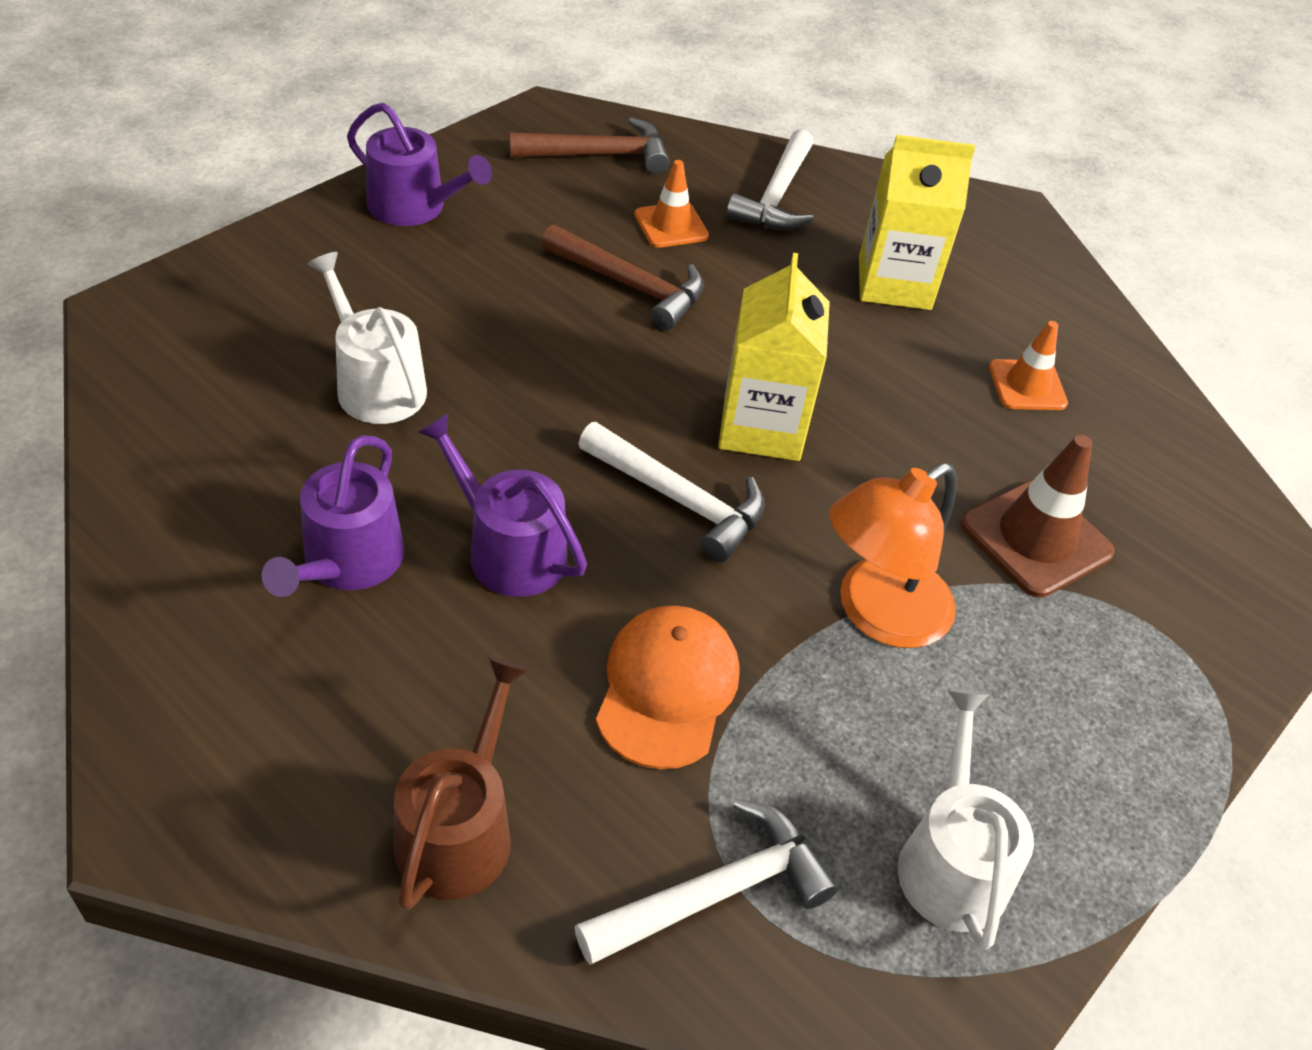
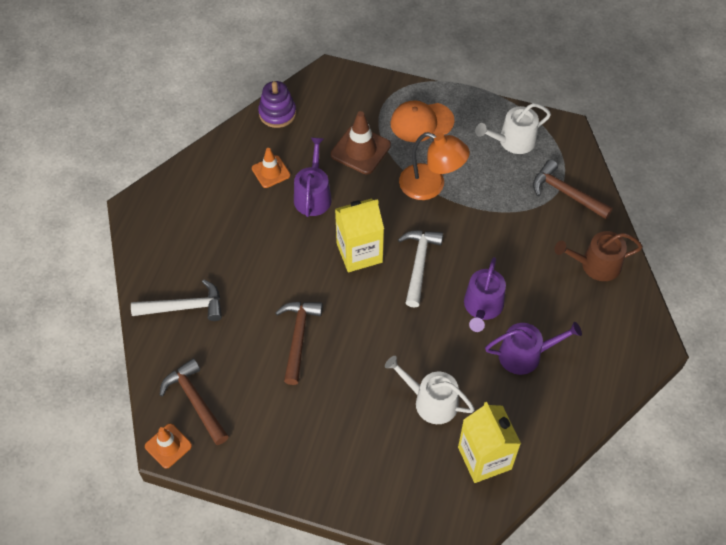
camera: 110 degrees left, 10 degrees up
(376, 384) = (431, 401): white watering can -> white watering can turned 90 degrees clockwise
(414, 207) = (297, 461): purple watering can -> purple watering can (313, 195)
(667, 689) = (506, 233): orange cap -> orange cap (421, 122)
(671, 225) = (239, 341): orange traffic cone -> orange traffic cone (168, 446)
(716, 892) = (566, 193): white hammer -> brown hammer
(894, 283) = (228, 237): yellow carton -> yellow carton (484, 458)
(1188, 451) = (277, 113): none -> purple stacking toy

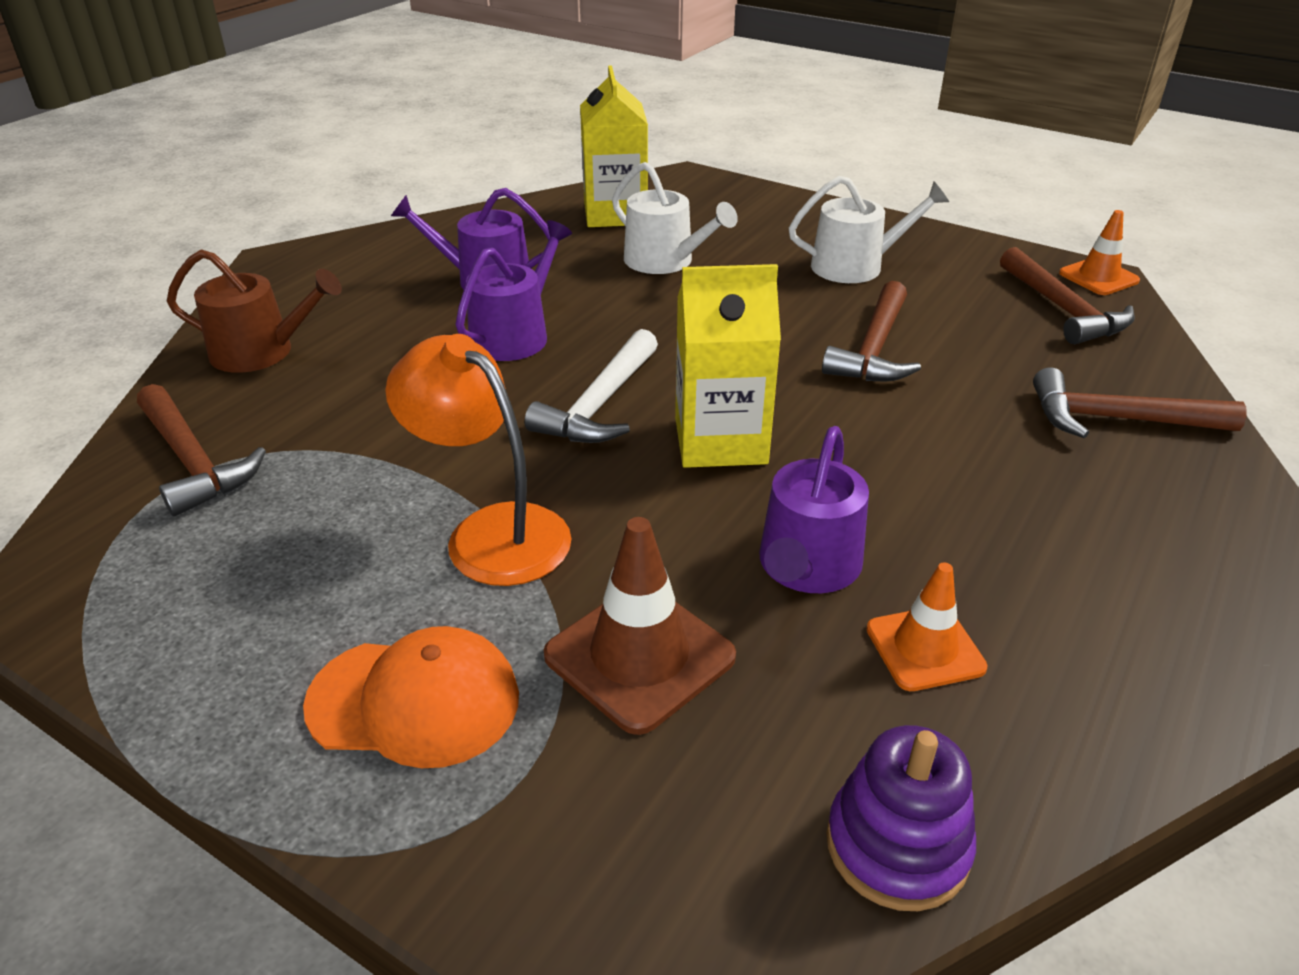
camera: 165 degrees left, 20 degrees down
(184, 307) = (1117, 419): white hammer -> brown hammer
(513, 141) = (201, 593): white watering can -> white watering can (855, 266)

